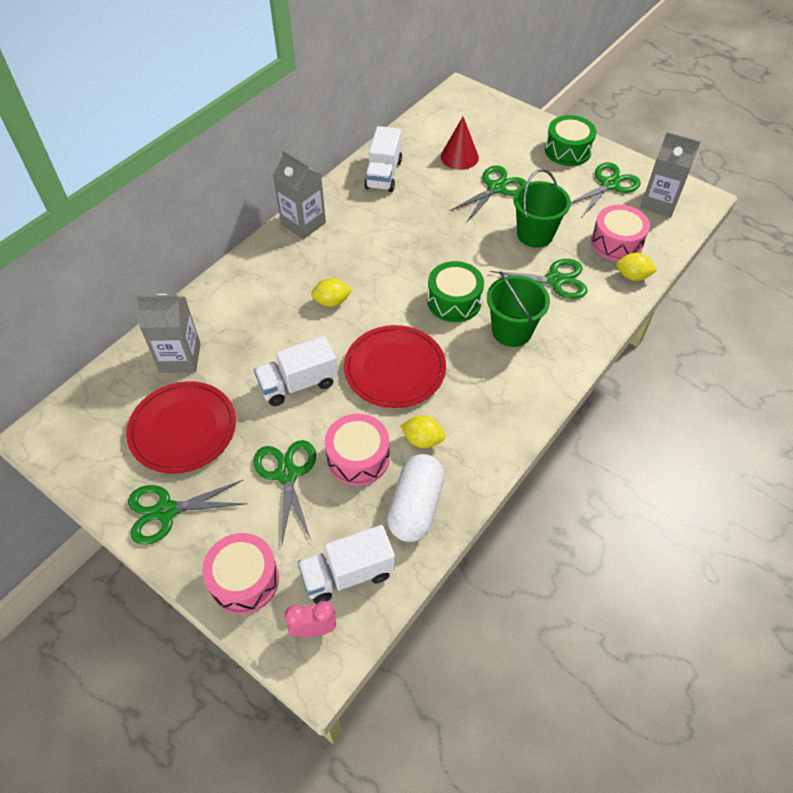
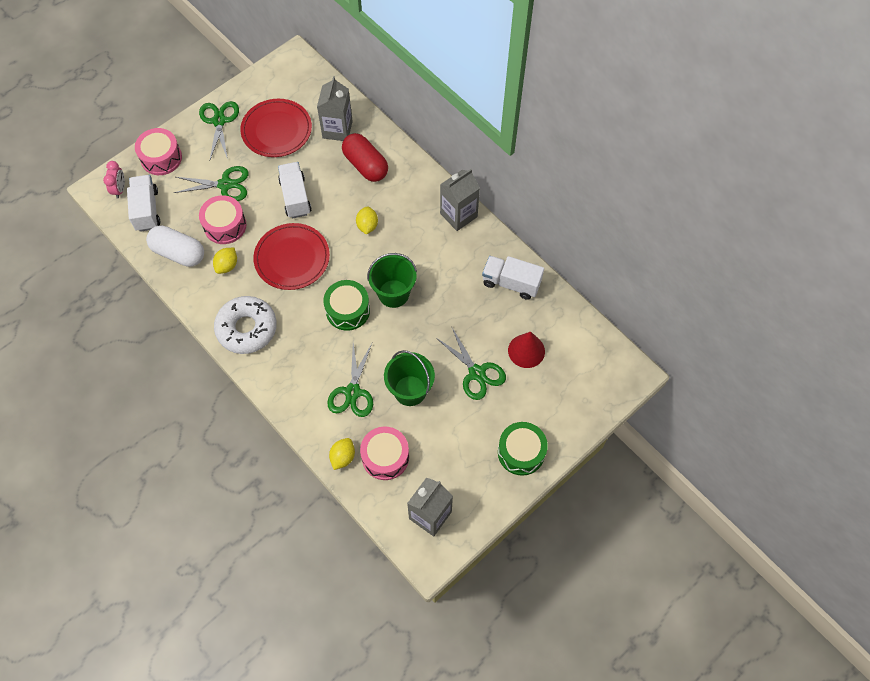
camera: 100 degrees right, 10 degrees up
(239, 318) = (365, 165): none -> red capsule
(509, 396) = (247, 328): none -> white donut
(511, 331) = (307, 345): green bucket -> green bucket (393, 293)
(609, 185) = (464, 476): green scissors -> none

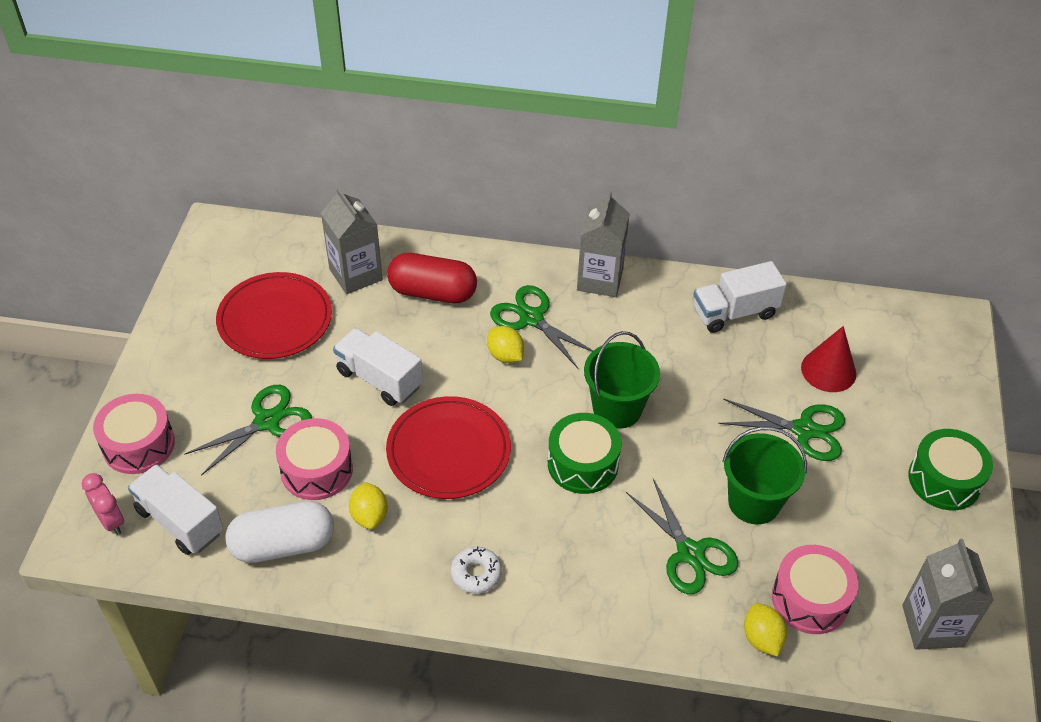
camera: 40 degrees left, 15 degrees down
(219, 121) = (182, 353): green scissors -> green scissors (531, 318)
(247, 328) = (476, 573): white donut -> white donut, size x0.48

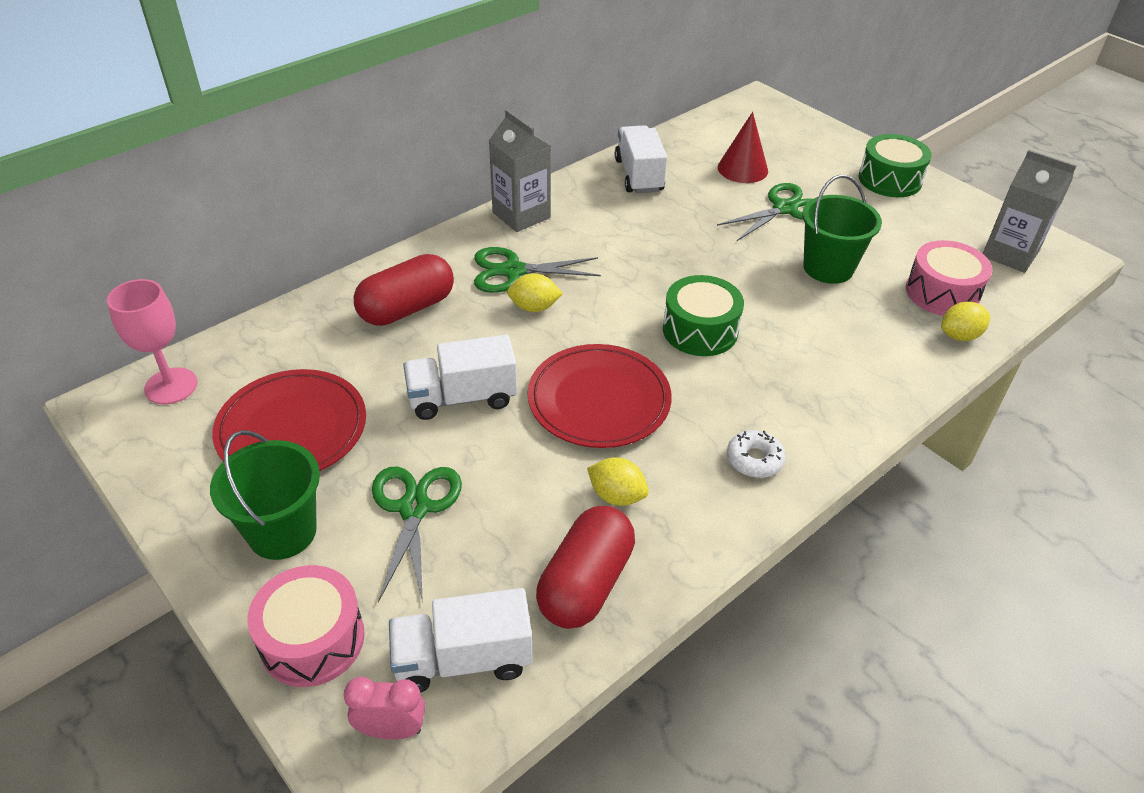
camera: 50 degrees left, 5 degrees down
(256, 241) = (171, 386): none -> pink goblet
(283, 545) = (585, 583): white capsule -> red capsule
(317, 470) = (519, 504): pink drum -> none
(355, 274) = (317, 343): grey carton -> none
(617, 409) = (664, 281): green bucket -> green bucket (282, 532)
(690, 553) = (846, 325): green scissors -> none
(734, 312) = (639, 175): white truck -> white truck turned 150 degrees clockwise
(762, 638) = (959, 336): yellow lemon -> yellow lemon turned 45 degrees counterclockwise

